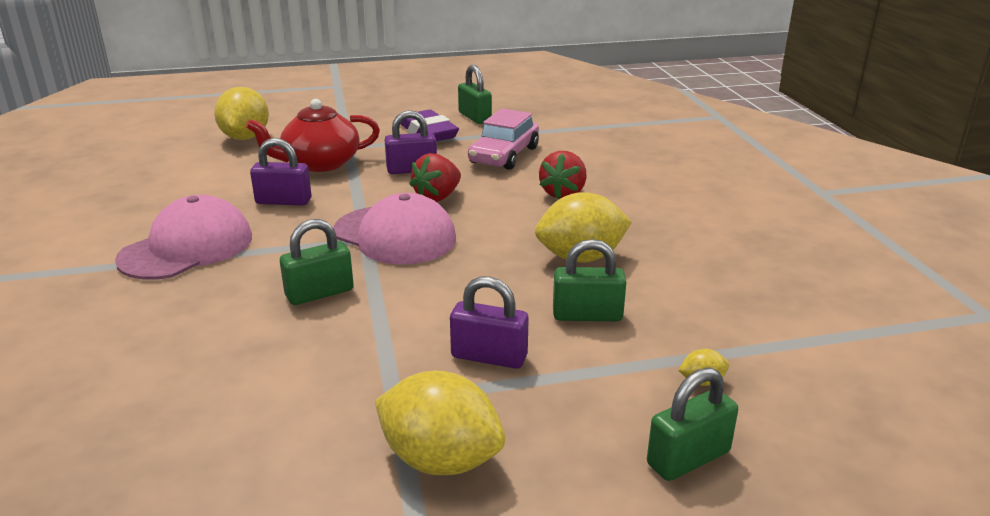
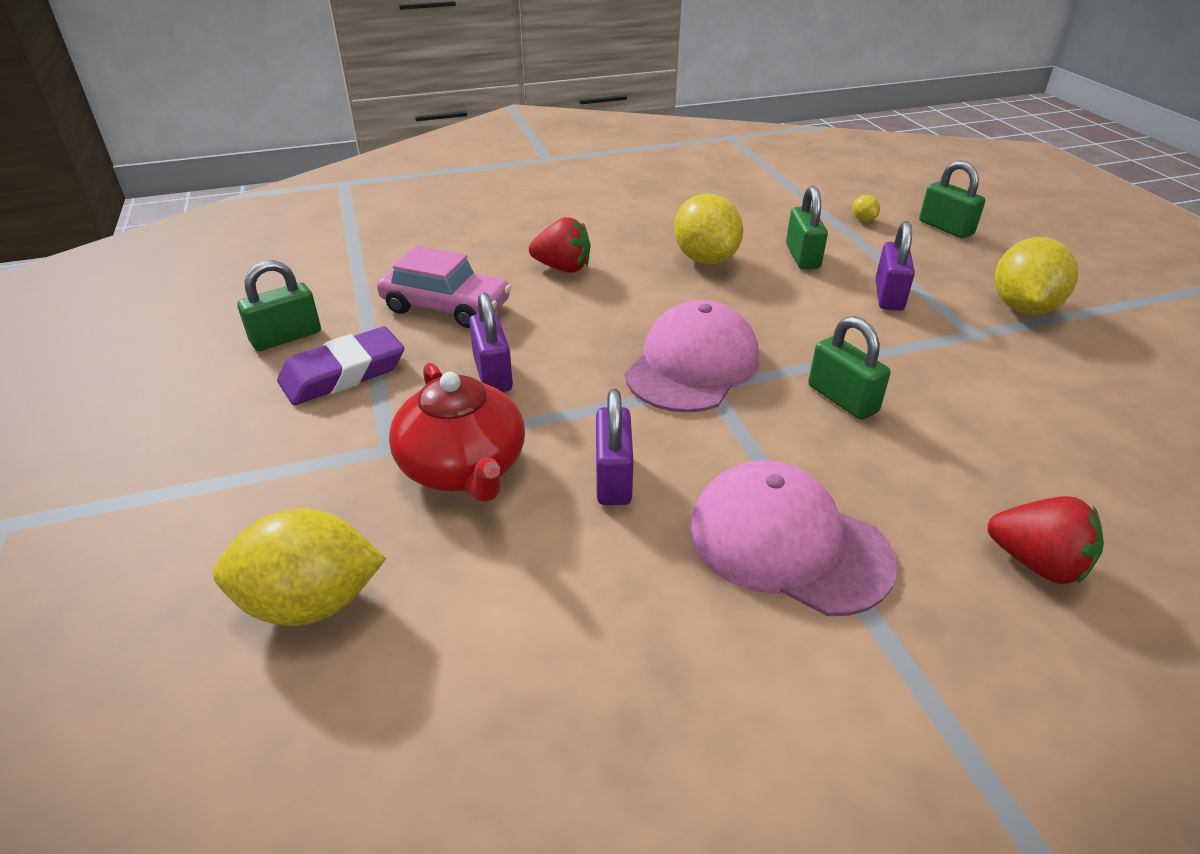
camera: 95 degrees left, 10 degrees up
(437, 197) = (581, 346): red strawberry -> red strawberry (1036, 563)

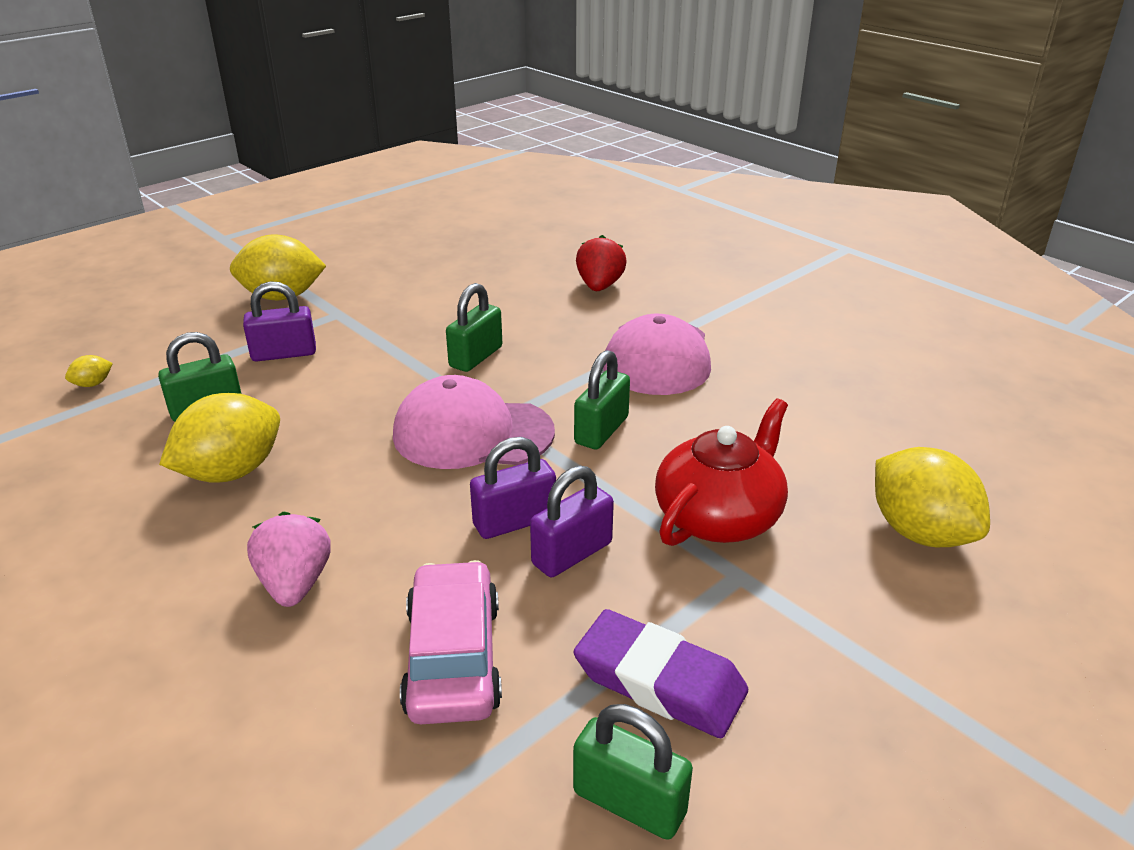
camera: 115 degrees left, 5 degrees down
(562, 268) = (295, 584): red strawberry -> pink strawberry
(613, 478) = (659, 436): purple padlock -> purple padlock (514, 521)
(945, 228) = (111, 337): green padlock -> green padlock (601, 430)

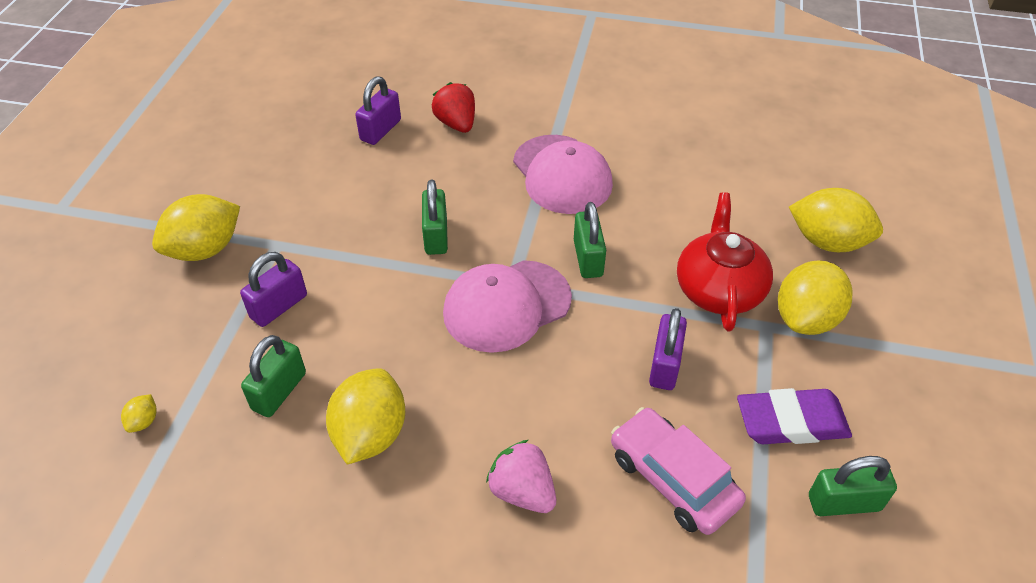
camera: 35 degrees left, 15 degrees up
(514, 521) = (607, 361): purple padlock -> purple padlock (380, 130)
(800, 592) = (806, 319): none -> yellow lemon

